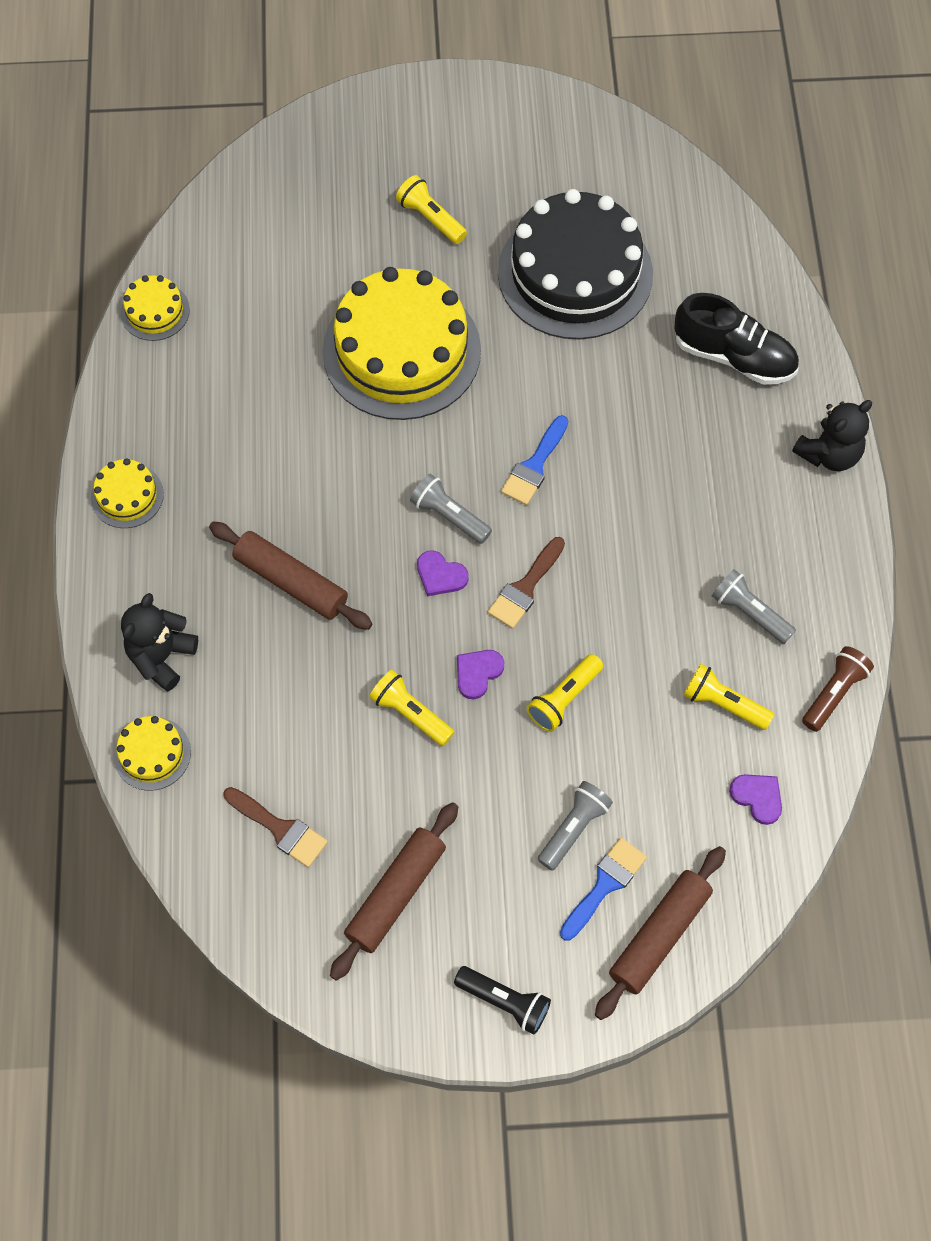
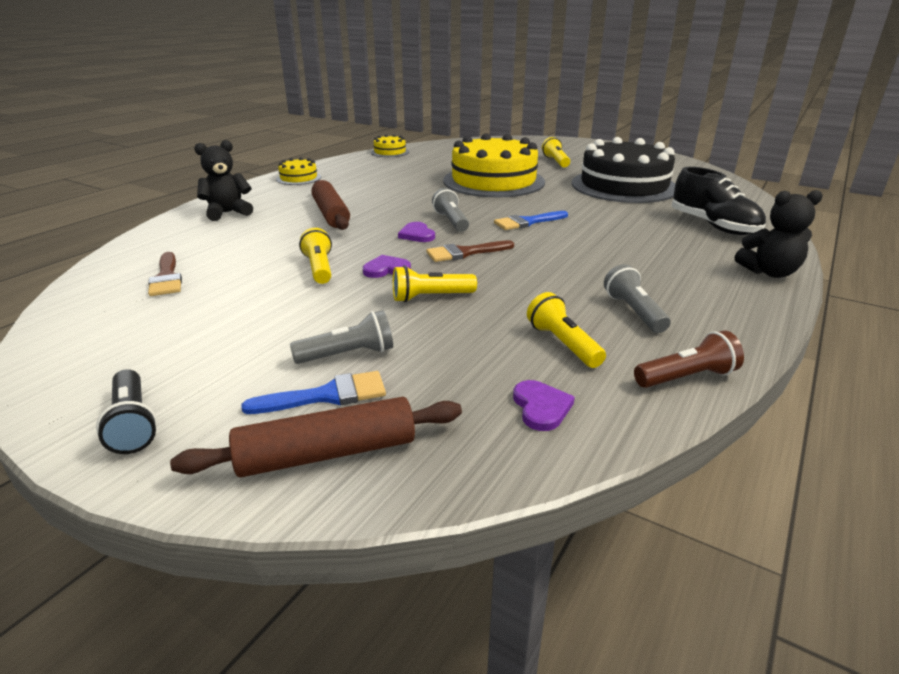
camera: 35 degrees right, 35 degrees down
(152, 753) = (163, 234): yellow cake -> none
(396, 894) = (174, 330): brown rolling pin -> none

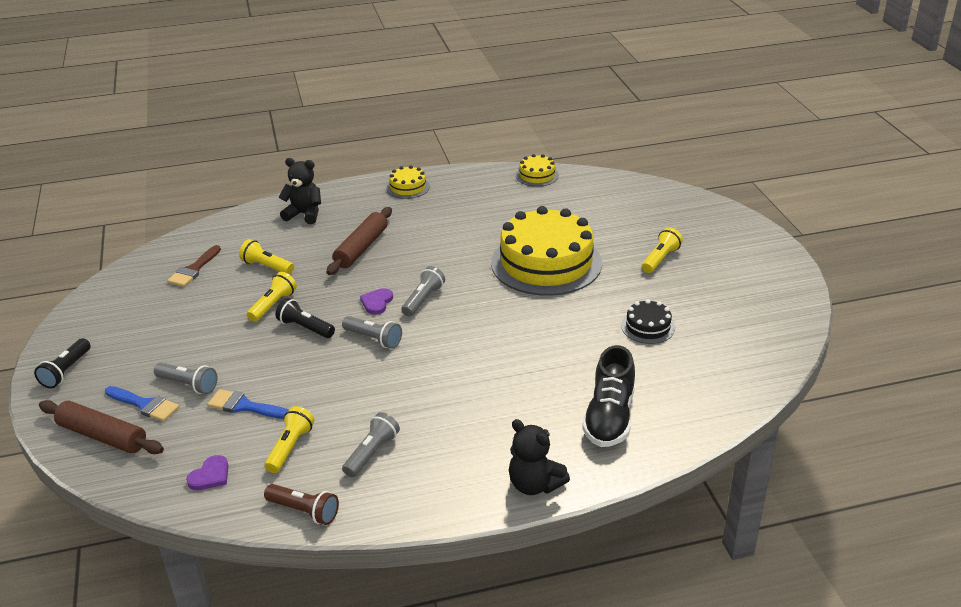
camera: 45 degrees right, 5 degrees up
(386, 269) = (305, 328): purple heart -> black flashlight
(430, 297) = (288, 367): yellow flashlight -> yellow flashlight (267, 266)
(465, 253) = (374, 339): brown brush -> grey flashlight
(527, 222) = (473, 330): blue brush -> blue brush (244, 406)
(624, 186) = (648, 327): black cake -> black cake, size x0.44

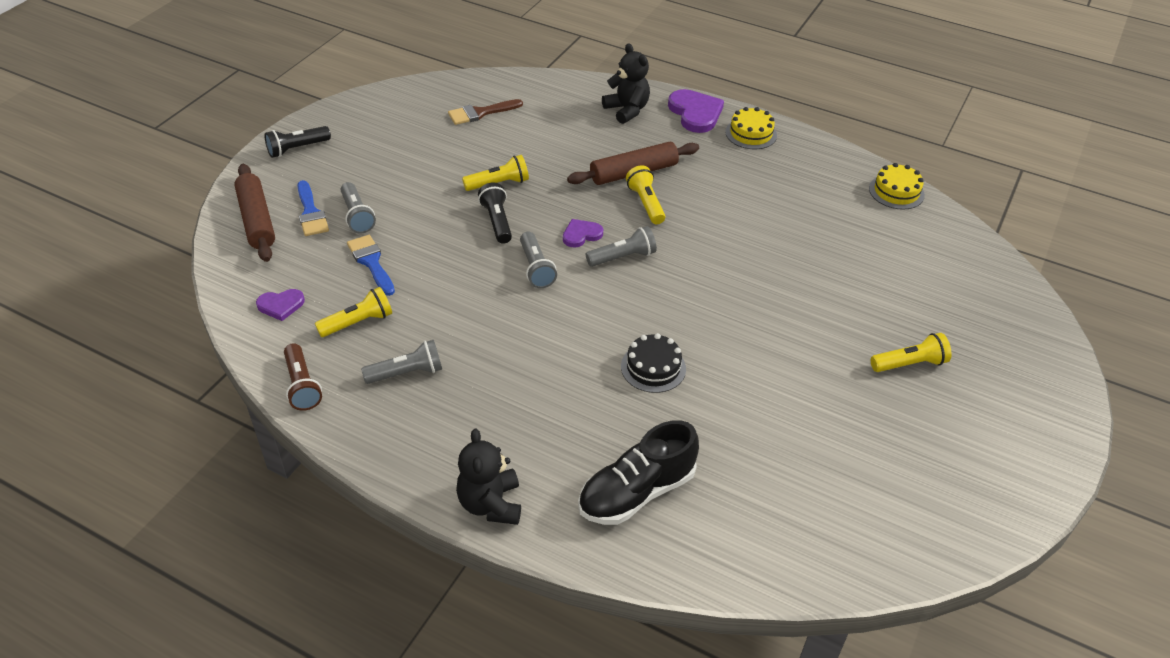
camera: 40 degrees right, 10 degrees up
(267, 266) = (537, 144): yellow flashlight -> yellow flashlight (646, 203)
(355, 193) = (695, 113): none -> purple heart
(546, 263) = (783, 292): yellow cake -> none
(648, 327) = (797, 428): black cake -> black cake (653, 367)

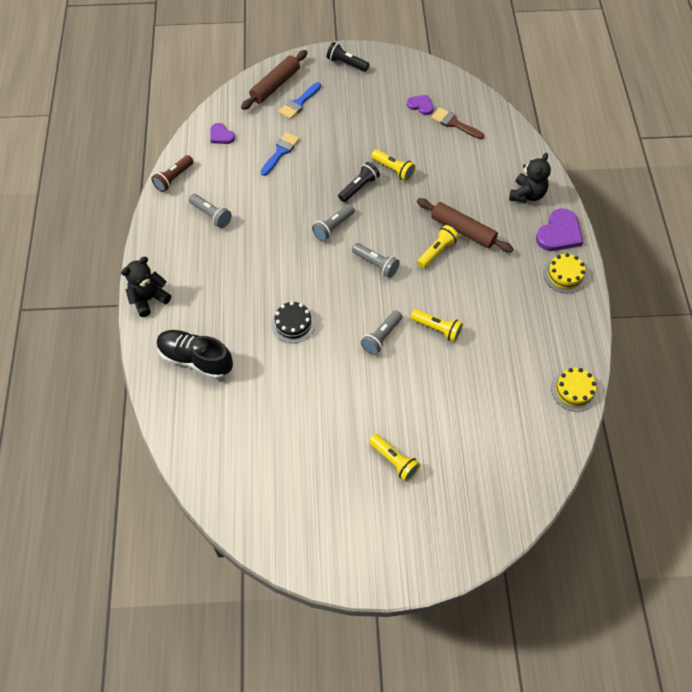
camera: 60 degrees right, 15 degrees up
(357, 216) = (312, 123): grey flashlight -> grey flashlight (381, 337)
(358, 322) = (232, 174): yellow flashlight -> yellow flashlight (437, 329)
(581, 234) = (380, 233): purple heart -> purple heart (421, 105)

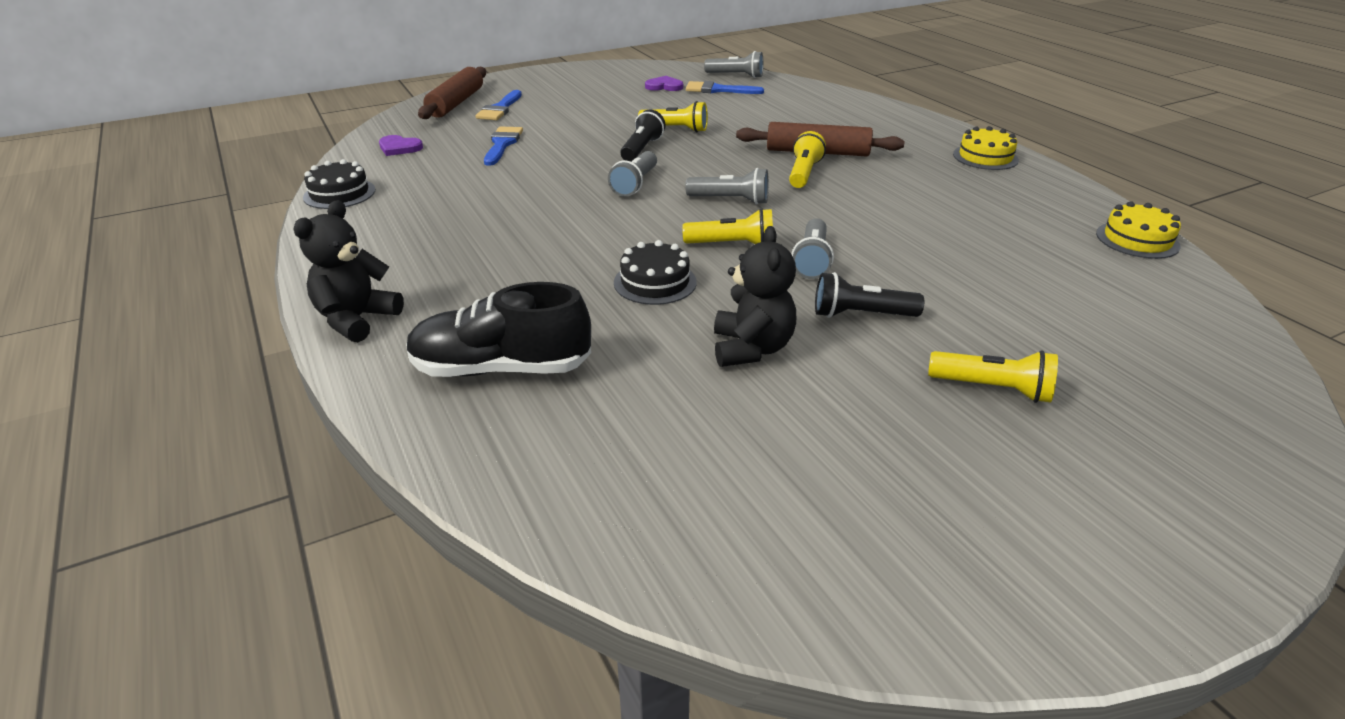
camera: 25 degrees left, 25 degrees down
(173, 178) = (339, 193): brown flashlight -> black cake
(211, 215) = (427, 212): grey flashlight -> grey flashlight (736, 76)
(346, 63) = (542, 77): black flashlight -> black flashlight (860, 315)
(437, 329) = (884, 233): yellow flashlight -> yellow flashlight (732, 245)
(454, 123) = (718, 90): brown brush -> blue brush
(527, 194) = (862, 116): black teddy bear -> black teddy bear (751, 349)
(559, 233) = (935, 132): purple heart -> none

